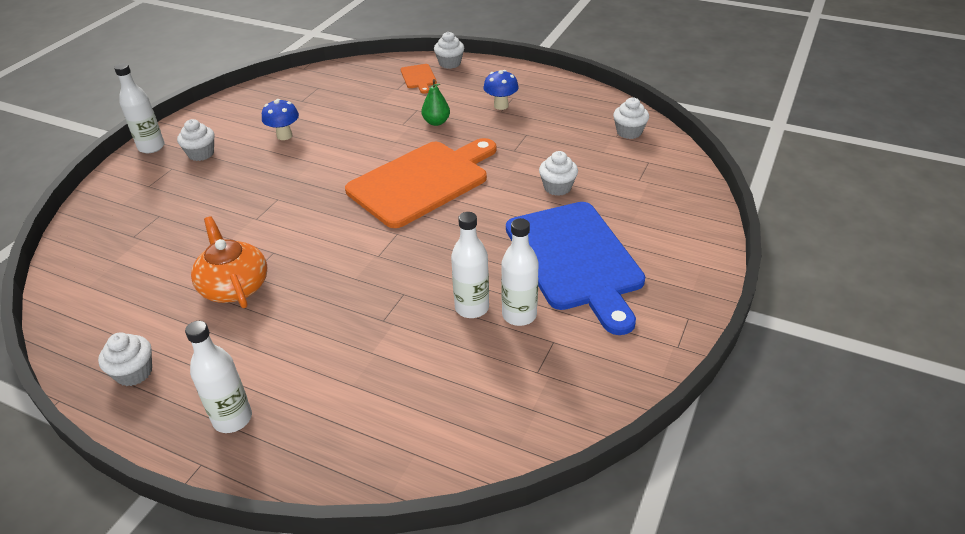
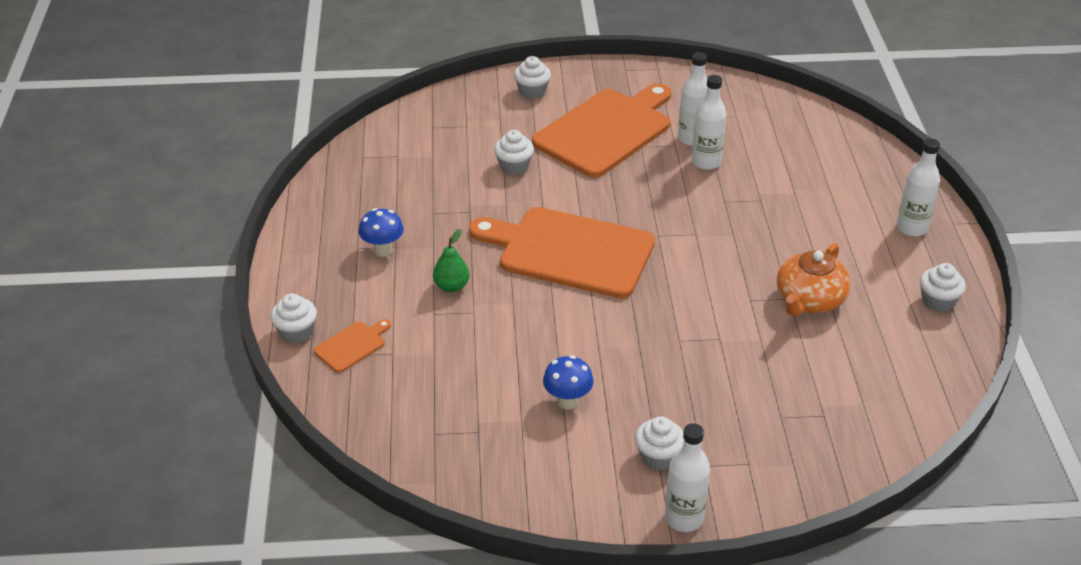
camera: 120 degrees left, 0 degrees up
(575, 259) = (606, 130): blue cutting board -> orange cutting board
(629, 132) = (384, 149): white cupcake -> white cupcake (532, 91)

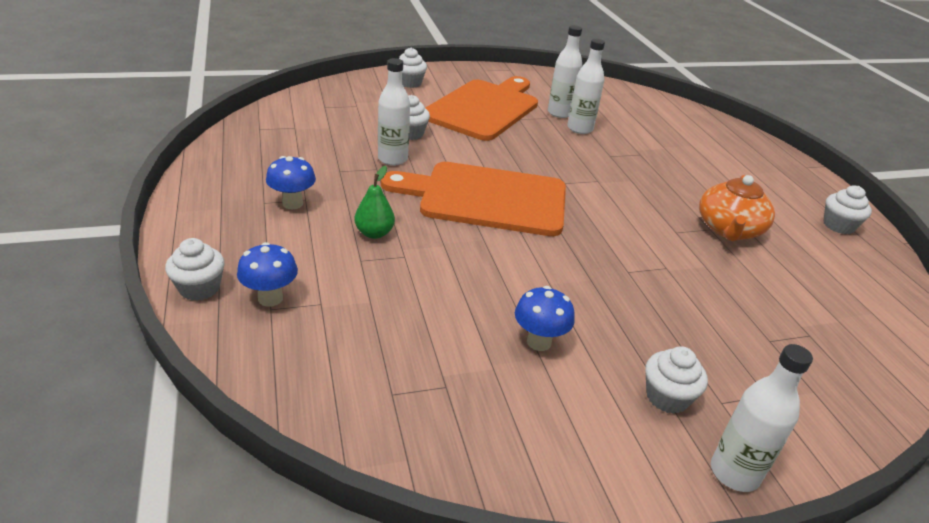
camera: 15 degrees left, 5 degrees down
(352, 345) = (270, 298): orange cutting board -> blue mushroom
(911, 228) = (776, 171): white bottle -> white bottle (392, 159)

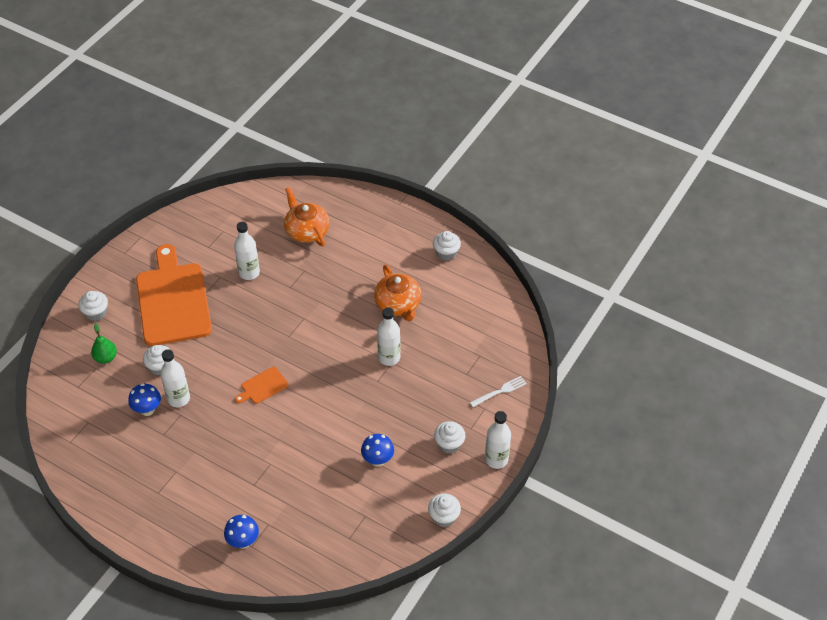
camera: 40 degrees left, 15 degrees up
(199, 288) = (206, 566): white cupcake -> white cupcake (444, 517)
(292, 203) = (173, 480): blue mushroom -> blue mushroom (147, 410)
(374, 233) = (238, 462): green pear -> green pear (106, 358)
(486, 198) = (263, 386): orange cutting board -> orange cutting board, size x0.41
(559, 113) = (222, 265): white bottle -> white bottle (389, 357)
(675, 135) = (306, 231): none -> orange teapot
(814, 393) = (500, 391): none -> white fork

